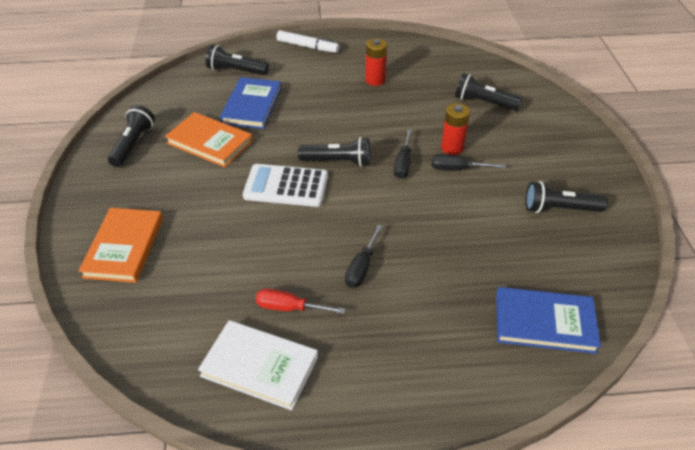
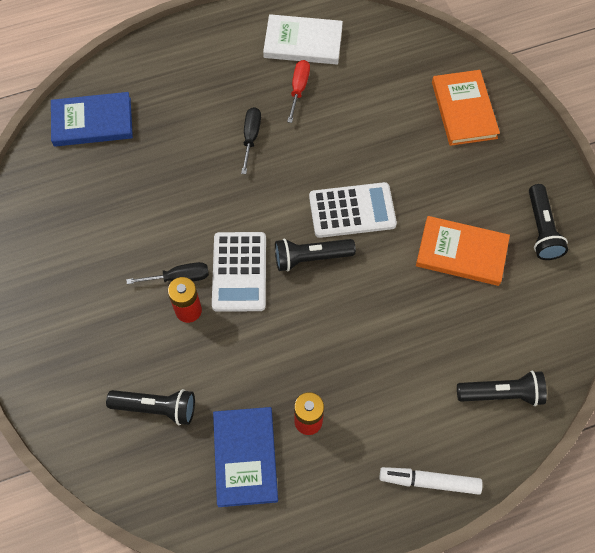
camera: 165 degrees right, 20 degrees up
(252, 106) = (445, 326): blue book -> blue book (245, 457)
(289, 308) = (298, 89): red screwdriver -> red screwdriver turned 75 degrees counterclockwise
(403, 163) = (239, 272): black screwdriver -> white calculator
(559, 209) = (71, 246): black flashlight -> none

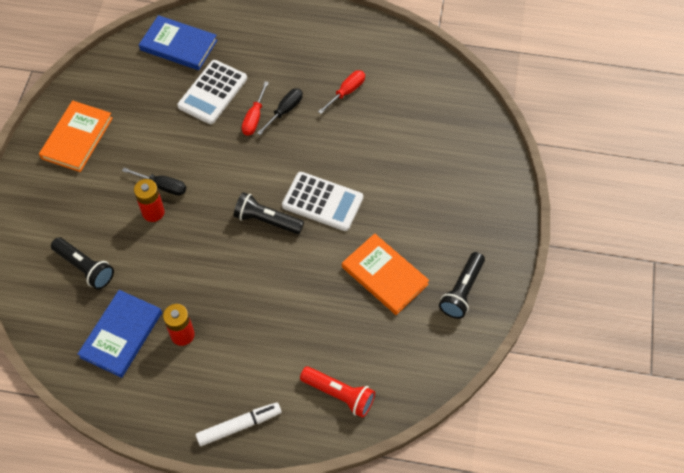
camera: 30 degrees right, 5 degrees down
(225, 159) = (254, 118): none -> red screwdriver
(239, 272) = (208, 204): white calculator -> white calculator (212, 92)
(303, 42) = (375, 58): white book -> none
(429, 481) = (239, 426): white marker -> white marker turned 120 degrees clockwise
(464, 110) = (466, 169): orange book -> orange book (77, 138)
(501, 393) = (339, 394): black flashlight -> red flashlight

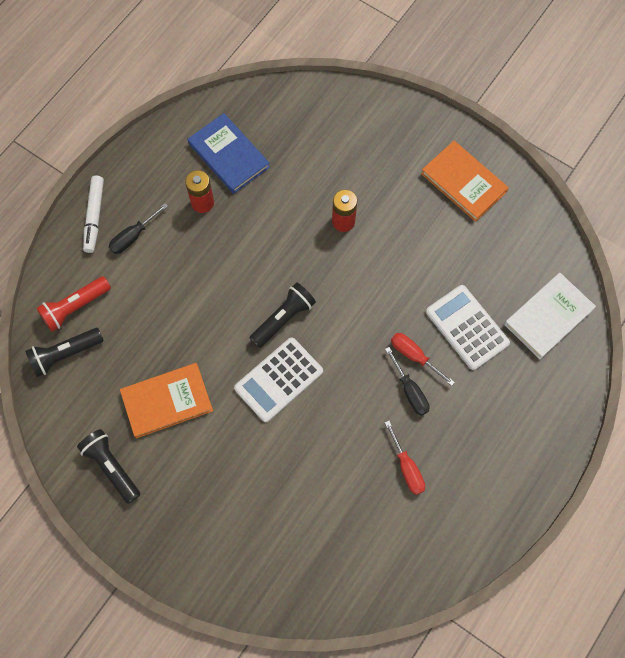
camera: 115 degrees right, 10 degrees up
(85, 267) = (311, 147): black flashlight -> black flashlight (65, 354)
(162, 186) = (369, 239): black screwdriver -> black screwdriver (133, 236)
(178, 45) = (548, 317): blue book -> white book

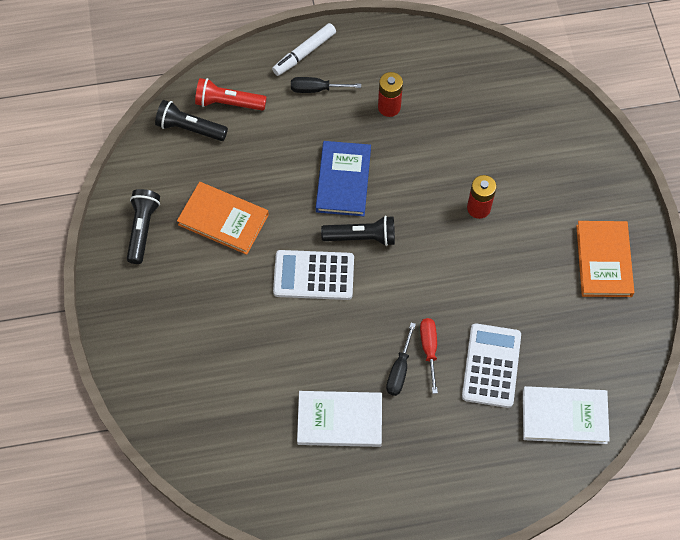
camera: 45 degrees right, 5 degrees down
(229, 155) = (443, 90): blue book -> blue book (343, 180)
(407, 467) = (339, 420): red screwdriver -> white book

